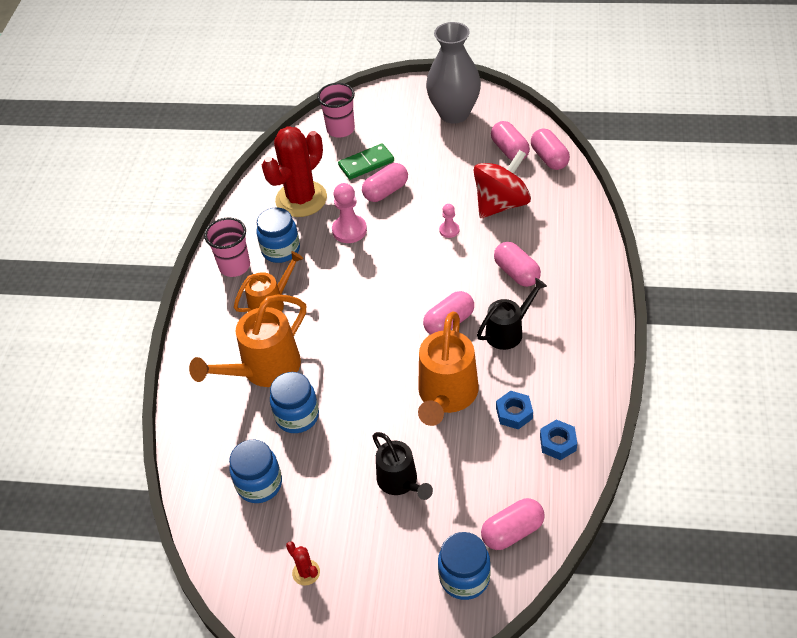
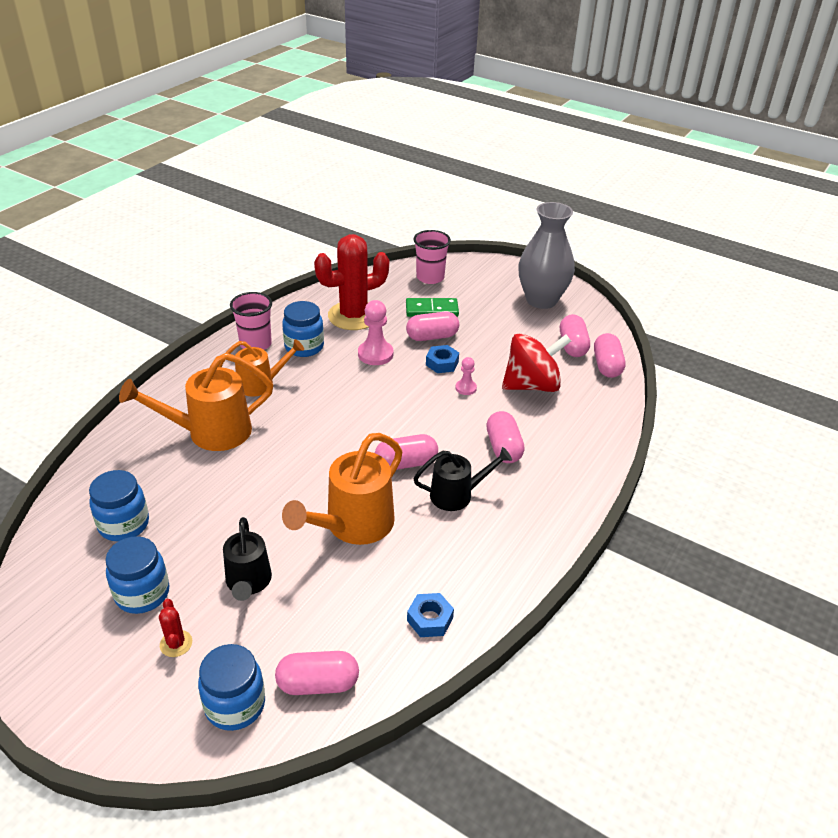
camera: 20 degrees right, 10 degrees down
(297, 416) = (205, 483): blue jar -> blue jar (142, 594)
(306, 572) = (95, 622): red cactus -> red cactus (176, 643)
(514, 413) = (406, 571): blue nut -> blue nut (442, 363)

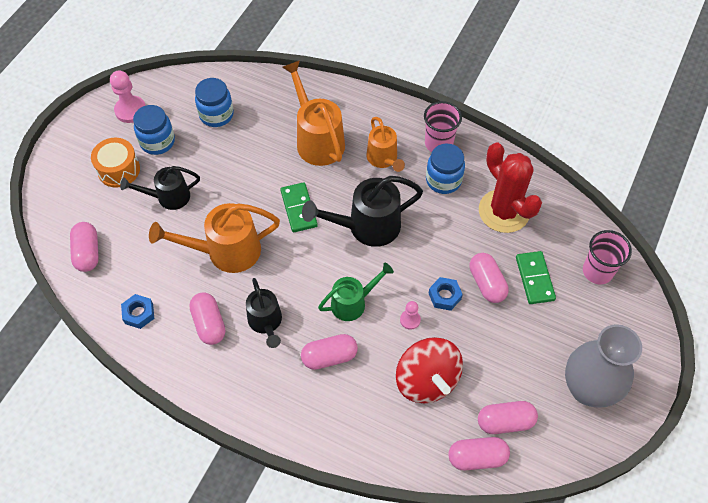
camera: 85 degrees right, 20 degrees up
(176, 643) = (119, 170): red cactus -> orange drum
(235, 705) = (74, 211): blue jar -> none
(307, 456) = (298, 209): none -> green domino
(347, 406) = (366, 227): none -> black watering can
(352, 526) = (225, 252): orange watering can -> orange watering can turned 45 degrees counterclockwise
(375, 354) = (446, 238): pink pawn -> pink pawn (130, 110)
(406, 463) = (299, 280): pink capsule -> pink capsule (209, 324)
(440, 424) = (353, 302): none -> green watering can

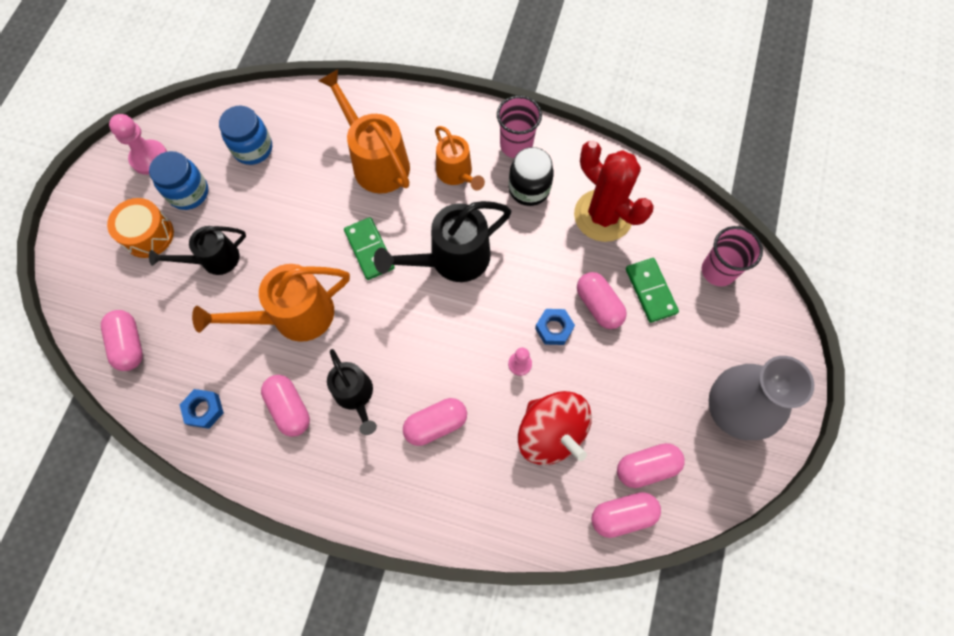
camera: 10 degrees left, 10 degrees up
(353, 302) = (452, 354): green watering can -> none
(443, 180) = (529, 189): blue jar -> black jar

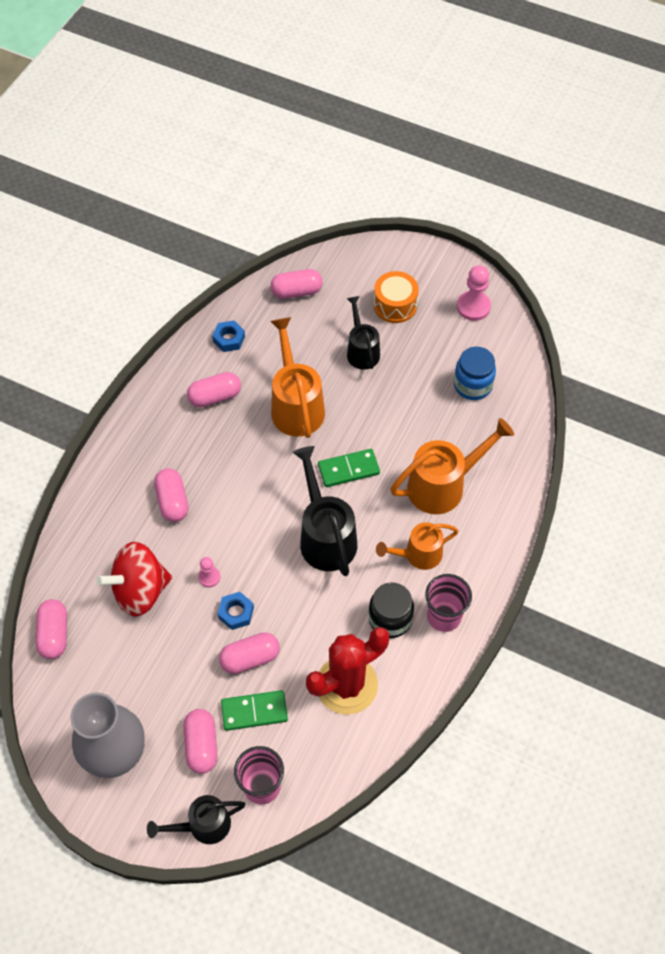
camera: 100 degrees right, 10 degrees down
(188, 193) = (432, 335): blue jar -> none
(356, 396) = (213, 445): black watering can -> black watering can (202, 825)
(646, 467) = (88, 664): pink capsule -> pink capsule (201, 745)

